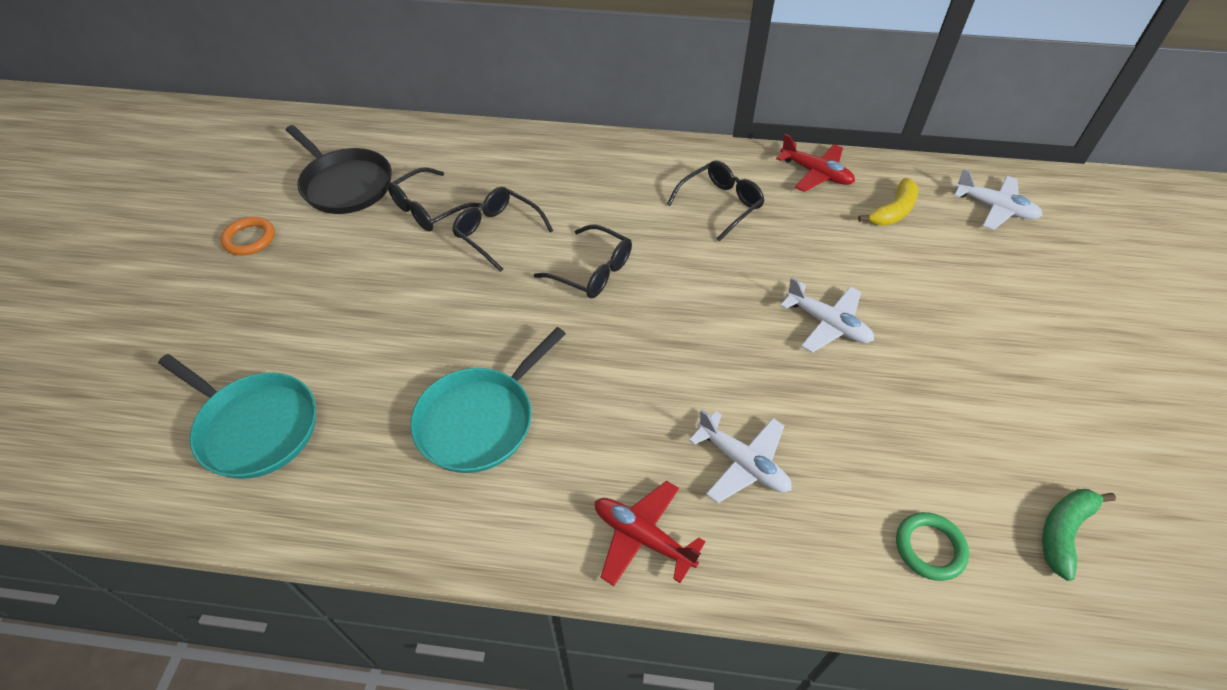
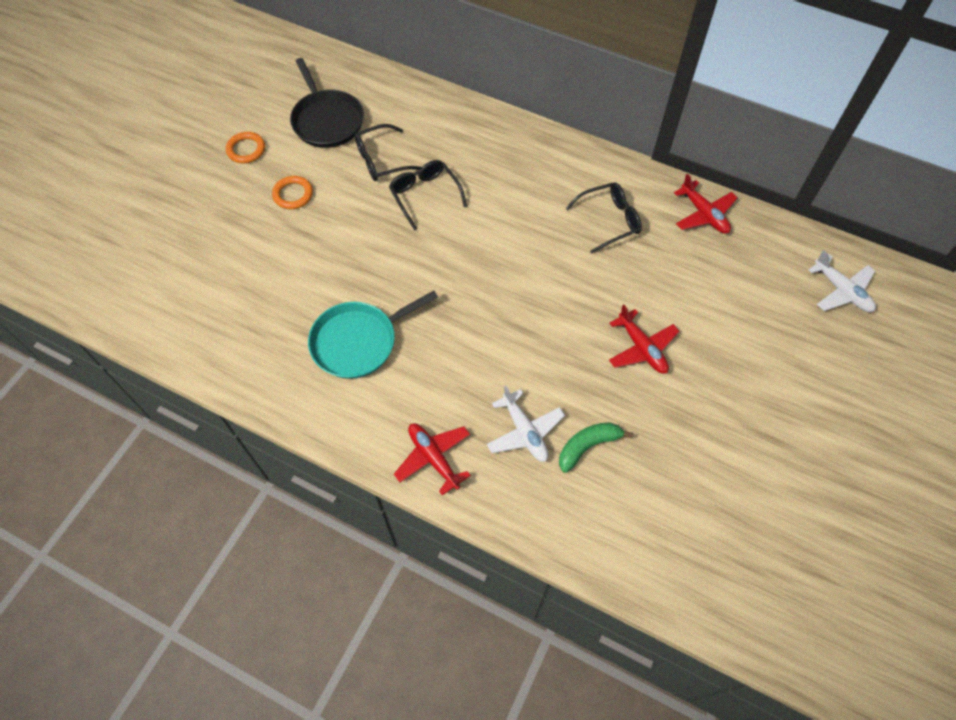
camera: 20 degrees right, 10 degrees up
(254, 427) = (212, 299): turquoise pan -> none
(329, 273) = (293, 194): none -> orange ring
(592, 271) = (483, 250): black glasses -> none
(827, 324) = (642, 348): white plane -> red plane
(893, 211) = (750, 268): yellow banana -> none
(929, 548) = (625, 533): green ring -> none
(1063, 532) = (728, 556): green banana -> green banana (587, 446)

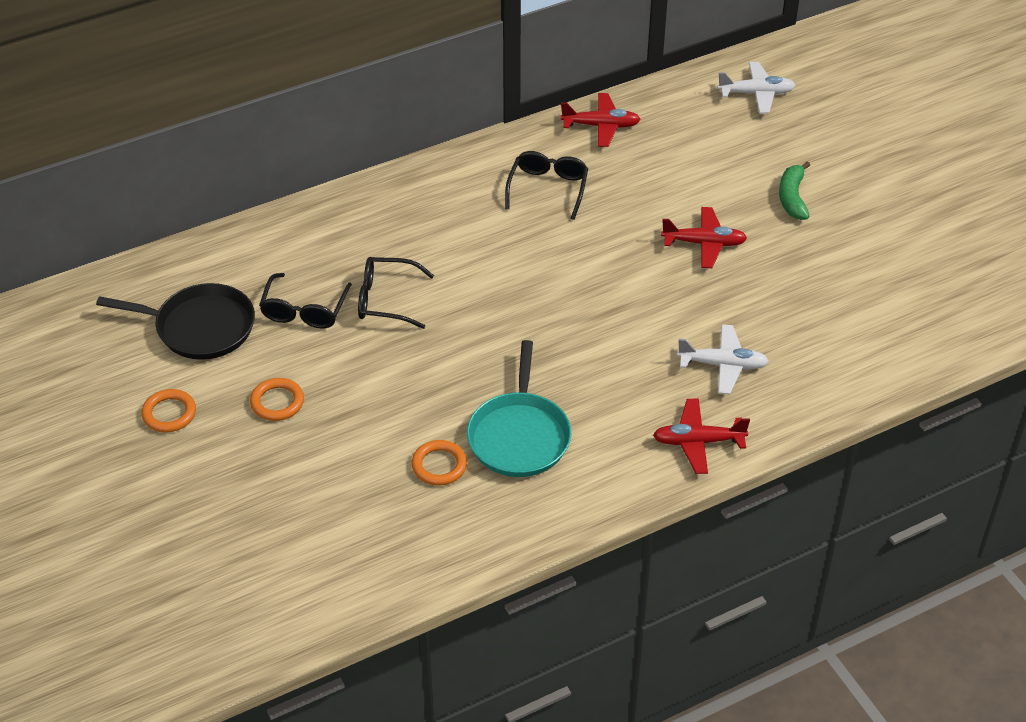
camera: 55 degrees left, 15 degrees down
(299, 311) = (439, 465): none -> orange ring
(587, 446) = (771, 331): green banana -> green banana (792, 198)

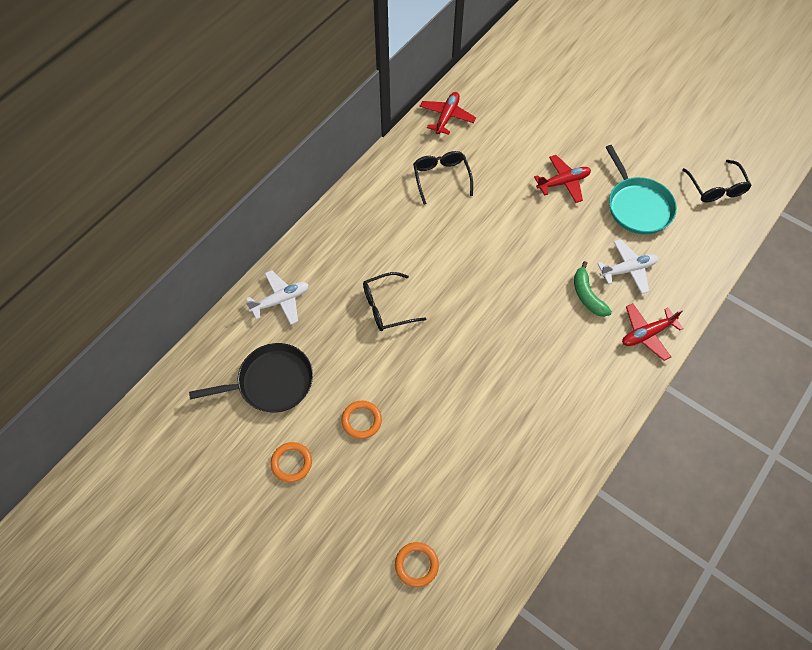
camera: 25 degrees left, 15 degrees up
(304, 310) = (336, 338): black glasses -> black glasses (716, 188)
(439, 465) = (499, 424): orange ring -> orange ring (416, 565)
(519, 435) = (536, 377): turquoise pan -> turquoise pan (637, 206)
(601, 126) = (447, 117): red plane -> red plane turned 45 degrees counterclockwise
(756, 94) = (528, 57): white plane -> white plane (280, 301)
(792, 198) = (596, 128): green banana -> green banana (587, 295)

